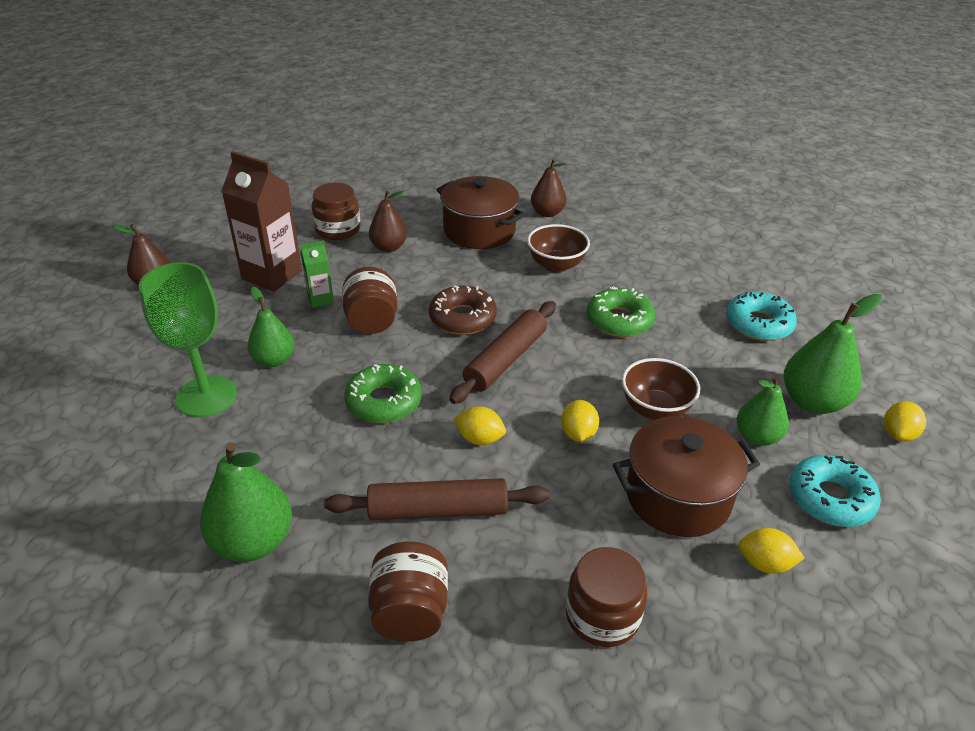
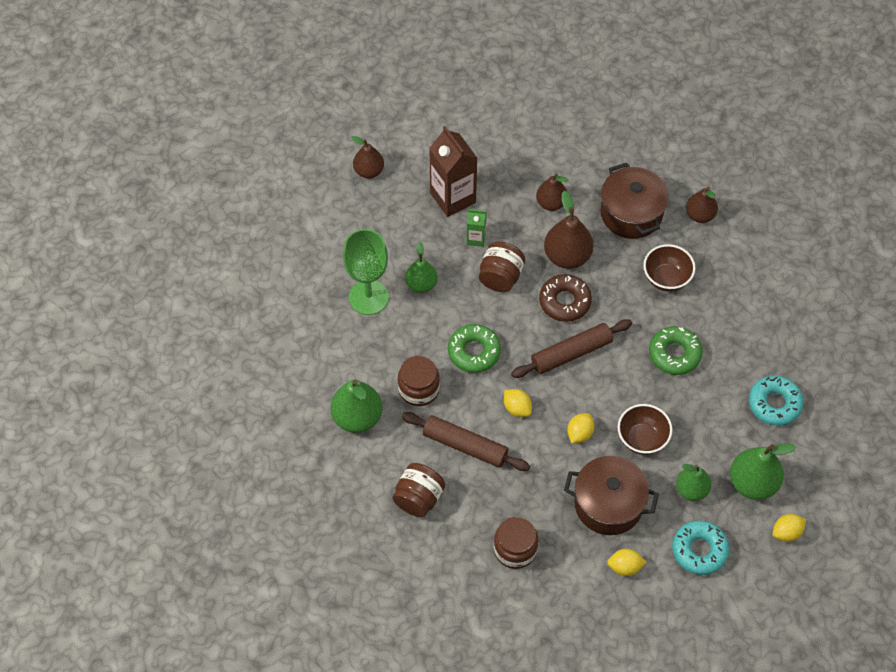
camera: 30 degrees right, 20 degrees up
(338, 229) = (522, 165): brown jar -> brown jar (419, 389)
(437, 281) = (567, 256): none -> brown pear
(764, 563) = (625, 567): yellow lemon -> yellow lemon turned 45 degrees counterclockwise

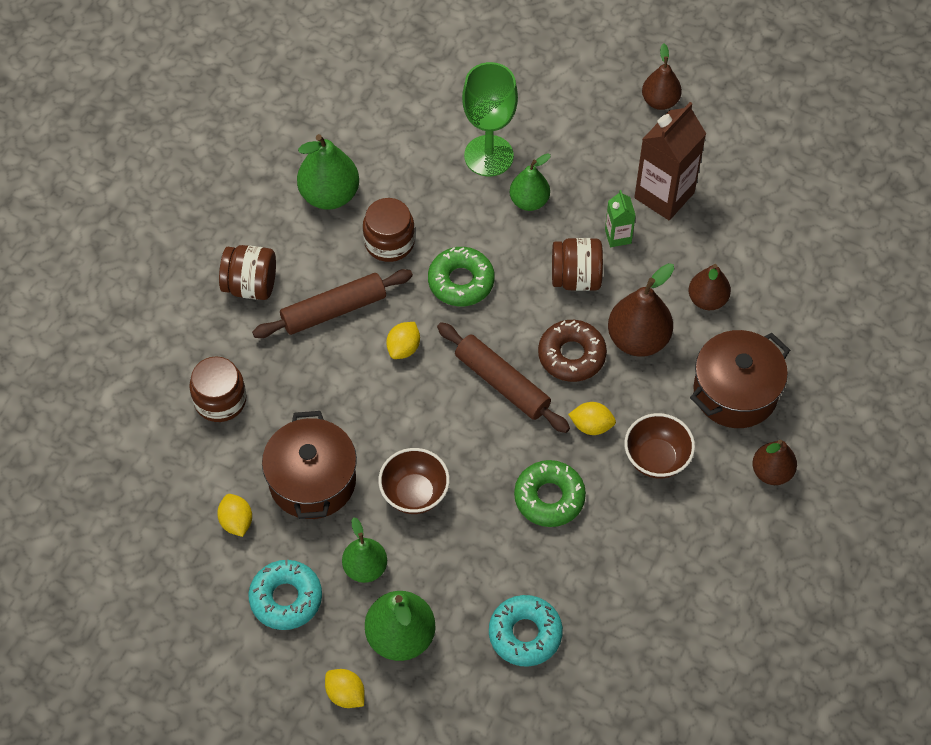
camera: 70 degrees right, 0 degrees up
(465, 446) = (334, 310): brown rolling pin -> brown rolling pin turned 60 degrees clockwise
(579, 433) = (395, 423): yellow lemon -> yellow lemon (591, 426)

